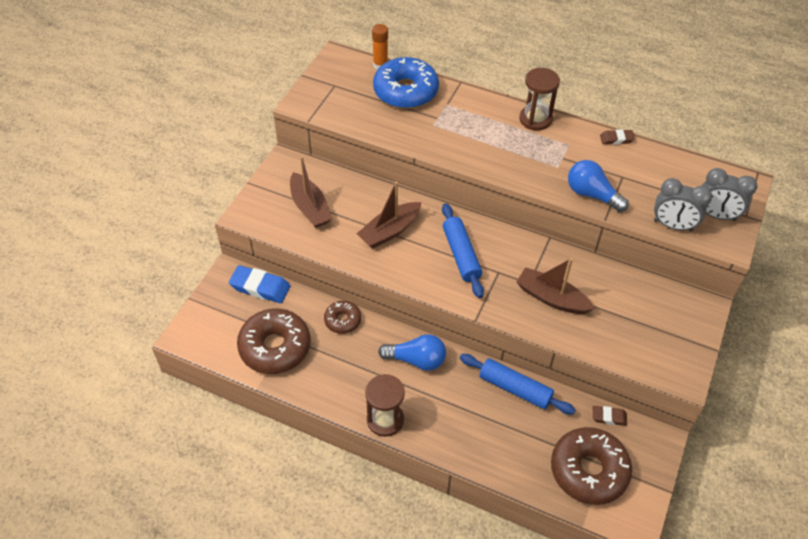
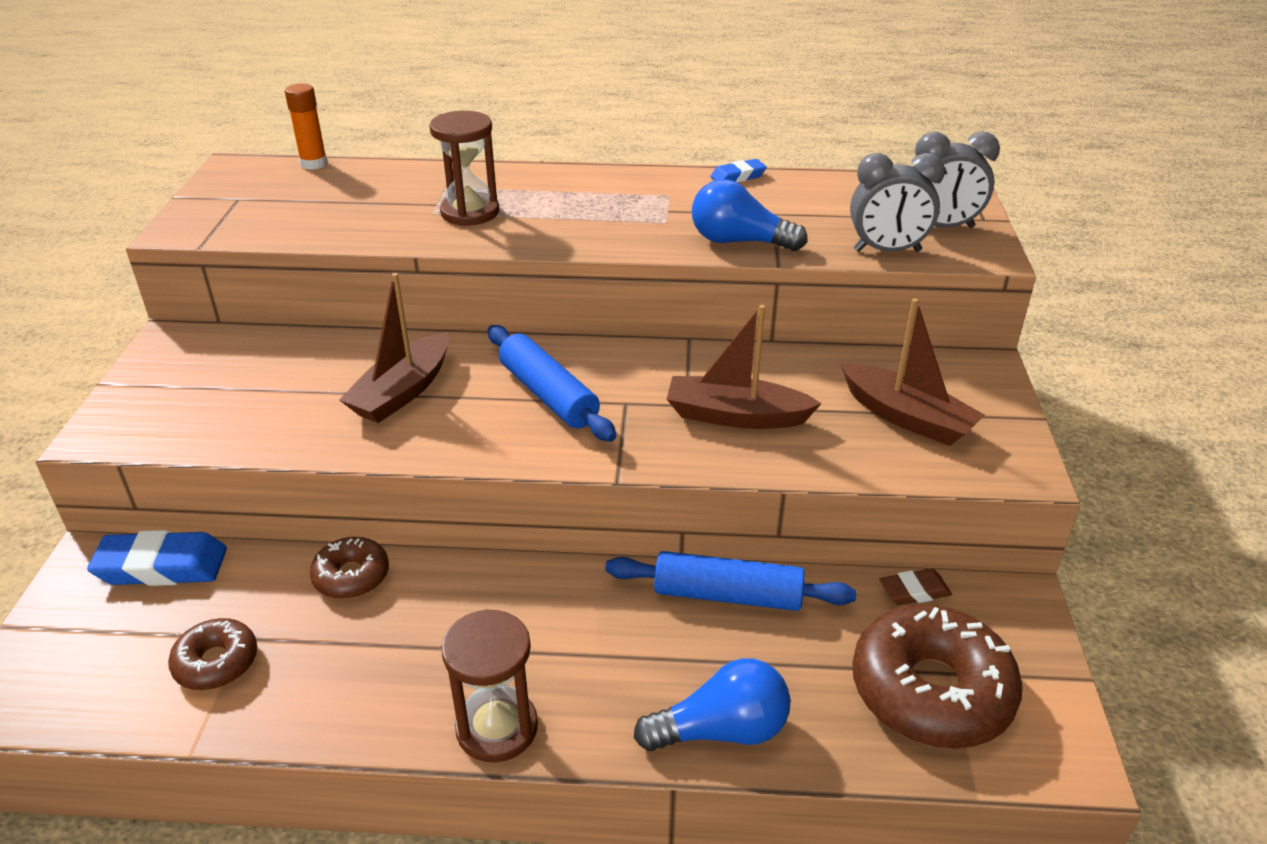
camera: 20 degrees left, 15 degrees down
(275, 347) = (216, 663): brown donut -> brown donut, size x0.53
(310, 207) = (235, 392): brown boat -> brown boat (907, 417)
(405, 91) = (369, 184): blue donut -> none
(416, 360) = (522, 602): blue light bulb -> blue light bulb (721, 730)
(535, 119) = (600, 178): brown hourglass -> brown hourglass (470, 212)
(616, 139) = (738, 176): brown eraser -> blue eraser

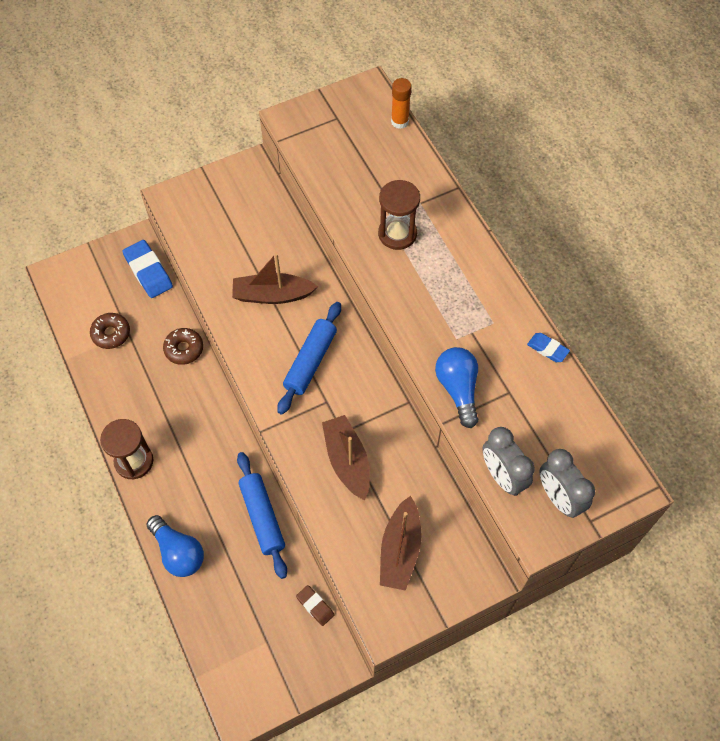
camera: 60 degrees right, 25 degrees up
(931, 691) = (249, 636): brown donut -> none

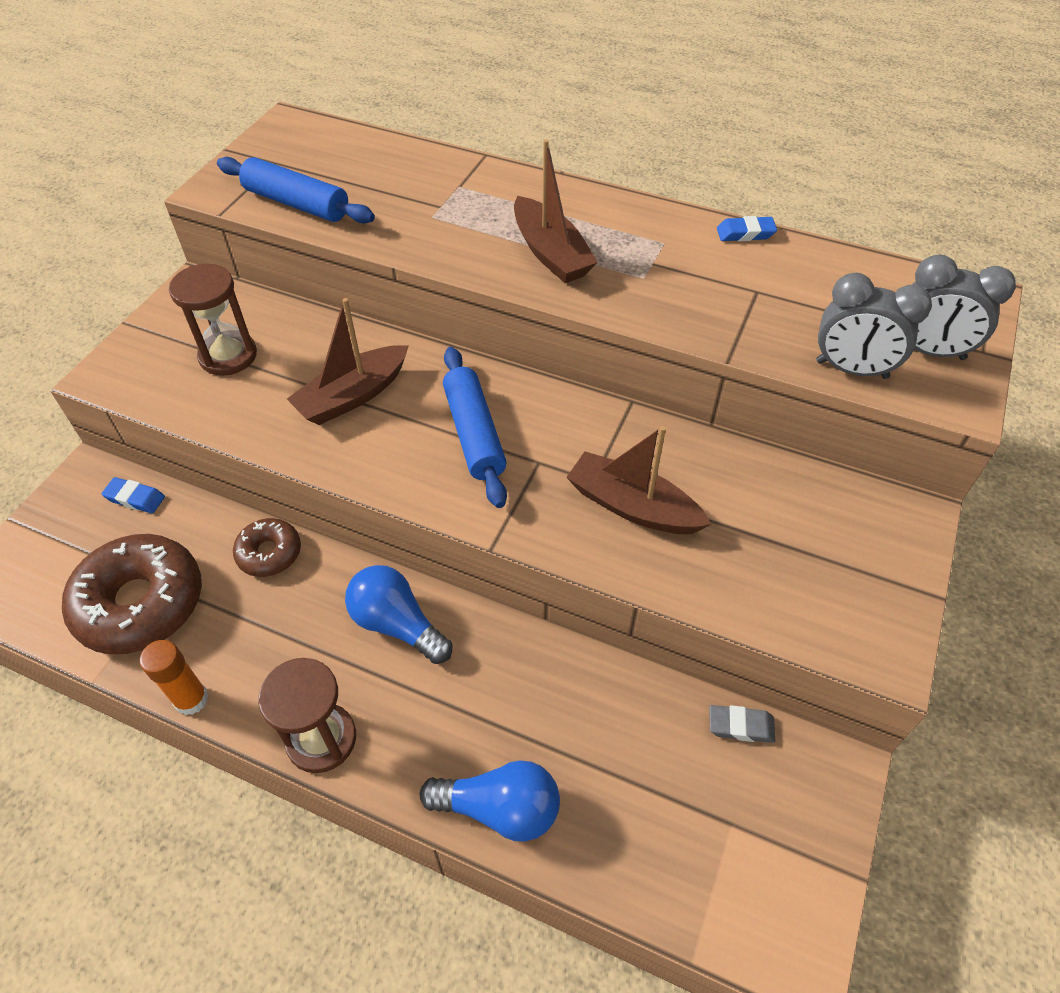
camera: 40 degrees left, 10 degrees down
(111, 334) = (140, 603): brown donut -> brown donut, size x1.89
(148, 272) = (135, 498): blue eraser -> blue eraser, size x0.57
(262, 517) = (567, 673): blue rolling pin -> blue rolling pin (296, 204)
(315, 606) = (740, 726): brown eraser -> grey eraser
(397, 234) = (465, 224): brown hourglass -> brown hourglass (228, 356)
(399, 122) = (356, 133): orange glue stick -> orange glue stick (191, 699)
(400, 550) = (800, 556): brown boat -> brown boat (551, 253)
(458, 389) = (703, 321): blue light bulb -> blue light bulb (397, 624)

